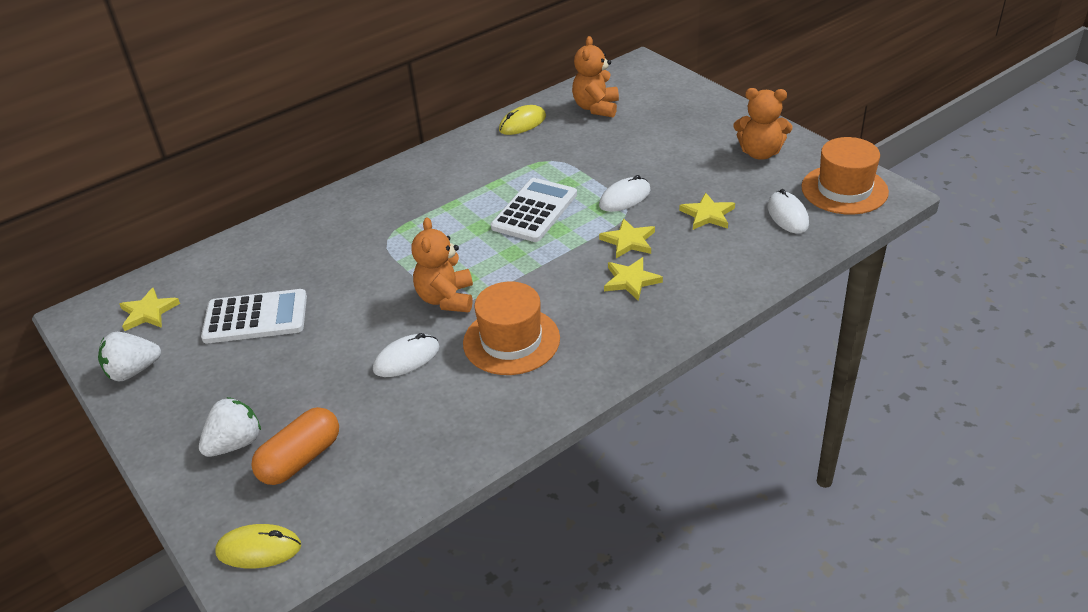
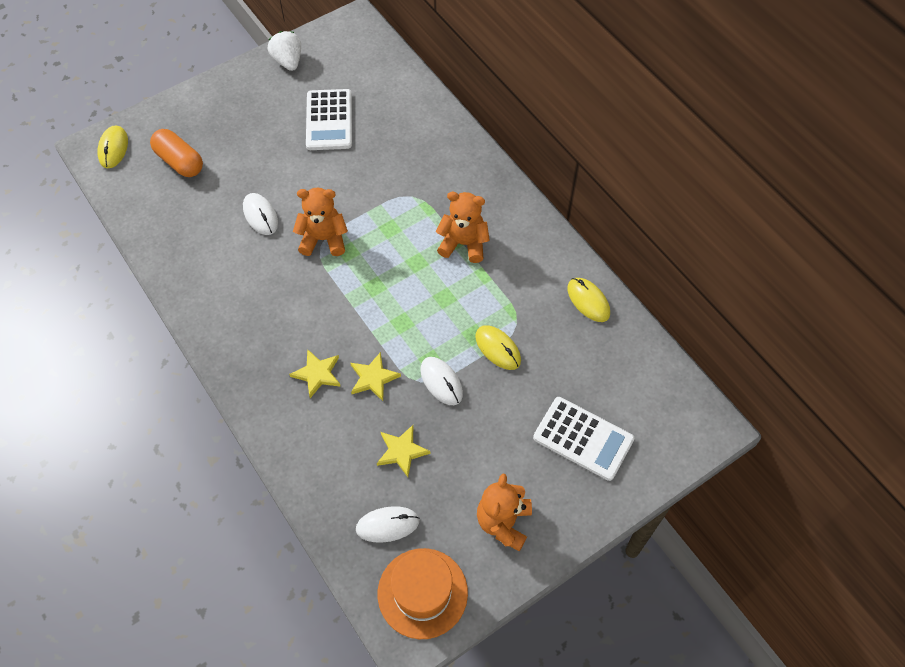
camera: 90 degrees right, 20 degrees up
(148, 312) = (349, 58): yellow star -> none
(235, 443) = (203, 125): white strawberry -> none
(511, 341) = (263, 283): orange hat -> none
(534, 211) = (433, 305): white calculator -> white calculator (583, 439)
(581, 168) = (498, 348): none -> yellow mouse
(596, 108) = (614, 371): orange teddy bear -> orange teddy bear (463, 244)

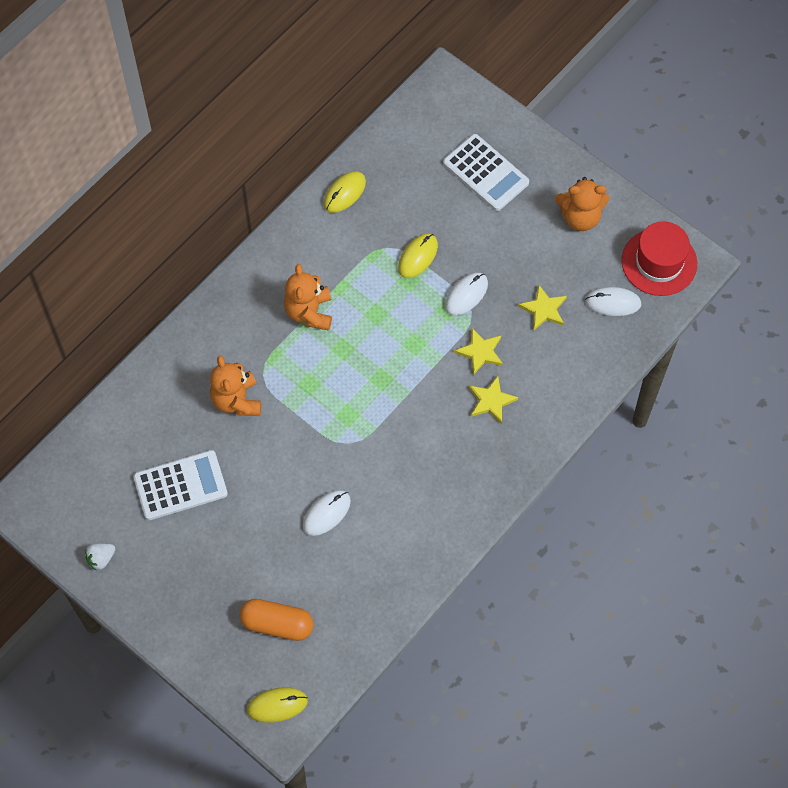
camera: 105 degrees left, 5 degrees up
(179, 161) = (277, 624): orange capsule -> orange capsule turned 75 degrees clockwise
(288, 61) = (101, 559): white strawberry -> white strawberry, size x0.66
(323, 239) = (339, 442): orange teddy bear -> orange teddy bear (236, 400)
(387, 525) = (613, 303): white mouse -> white mouse turned 60 degrees counterclockwise
(422, 593) = (659, 262): orange hat -> red hat
(583, 439) = (485, 173): white calculator -> white calculator turned 120 degrees clockwise

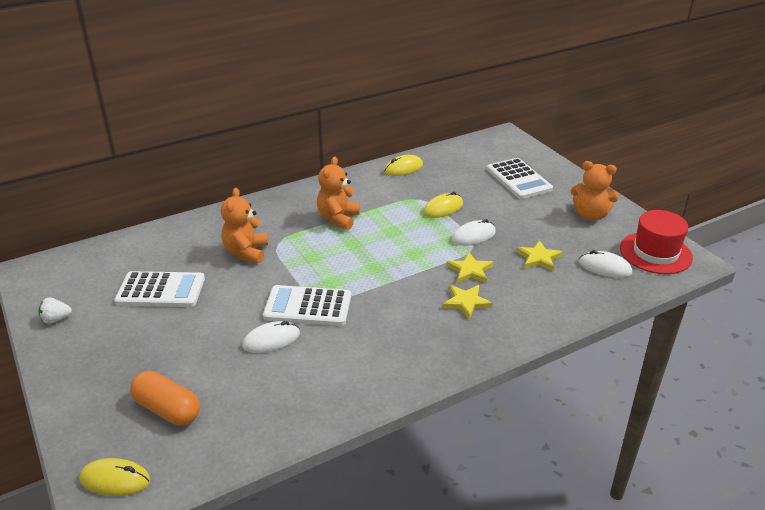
camera: 20 degrees right, 30 degrees down
(340, 458) = (308, 306): none -> white calculator

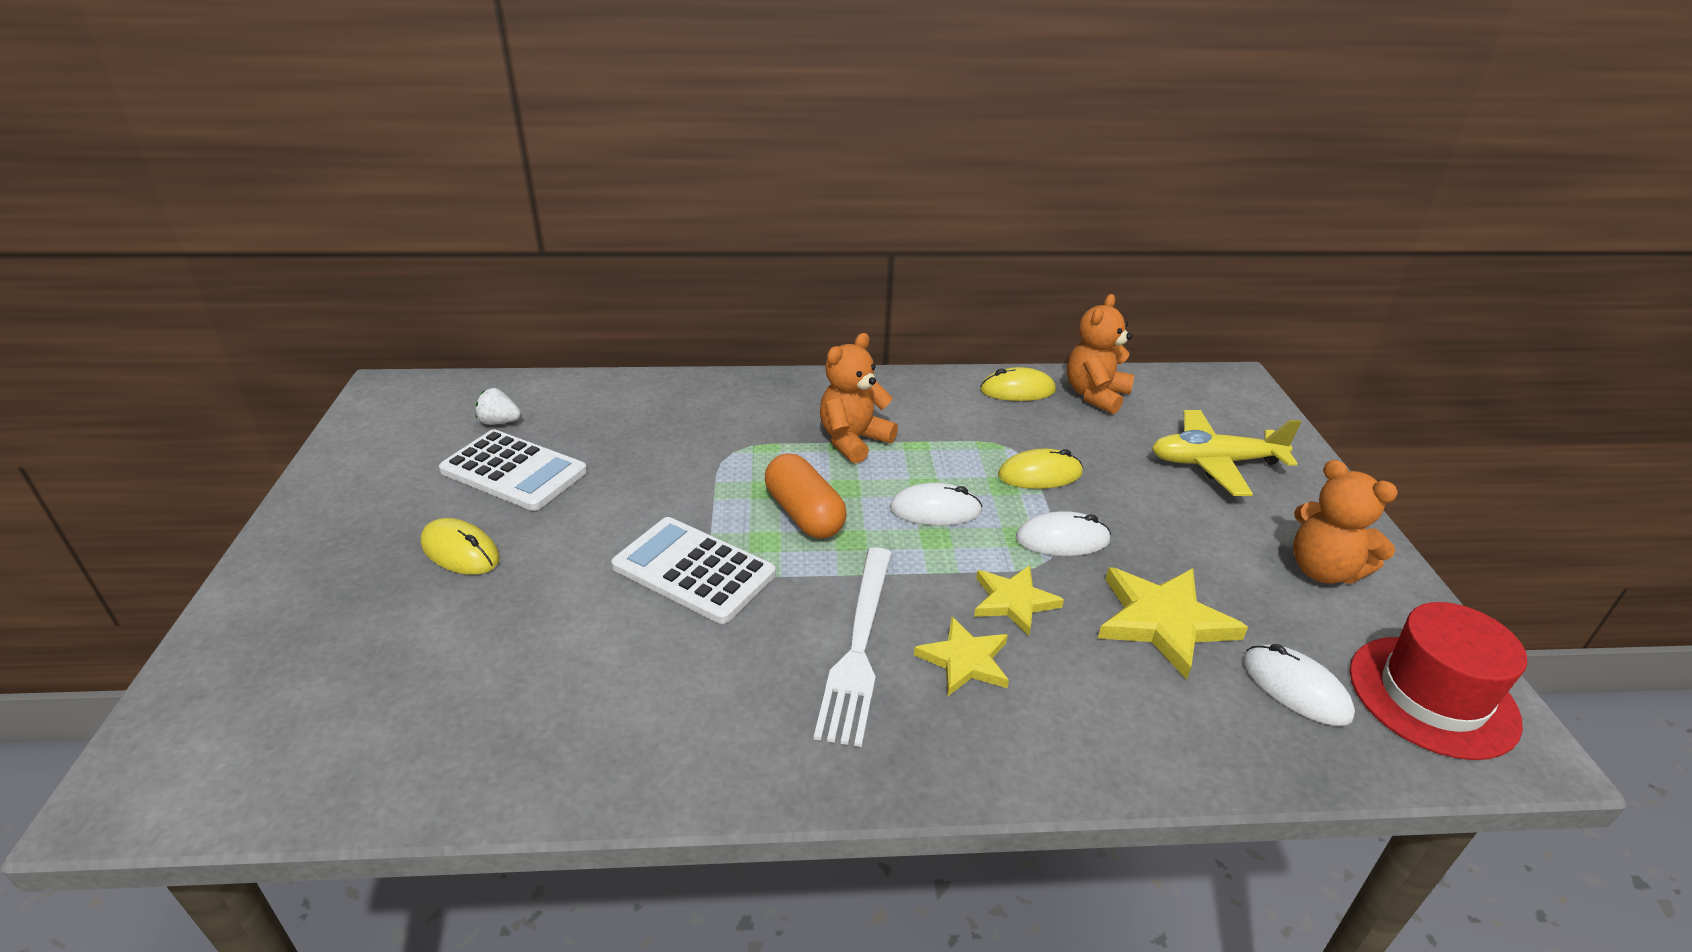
camera: 25 degrees right, 0 degrees up
(56, 319) = (352, 468): white strawberry -> white strawberry (499, 422)
(115, 480) = (181, 757): yellow mouse -> yellow mouse (460, 551)
(167, 409) = (354, 666): orange capsule -> orange capsule (804, 514)
(246, 252) = (676, 451): orange teddy bear -> orange teddy bear (1095, 395)
(271, 340) = (594, 607): white mouse -> white mouse (935, 510)
(415, 313) = (858, 646): none -> white fork
(518, 179) = (1214, 463): white calculator -> yellow plane
(538, 258) = (1163, 622): yellow star -> yellow star, size x1.55

